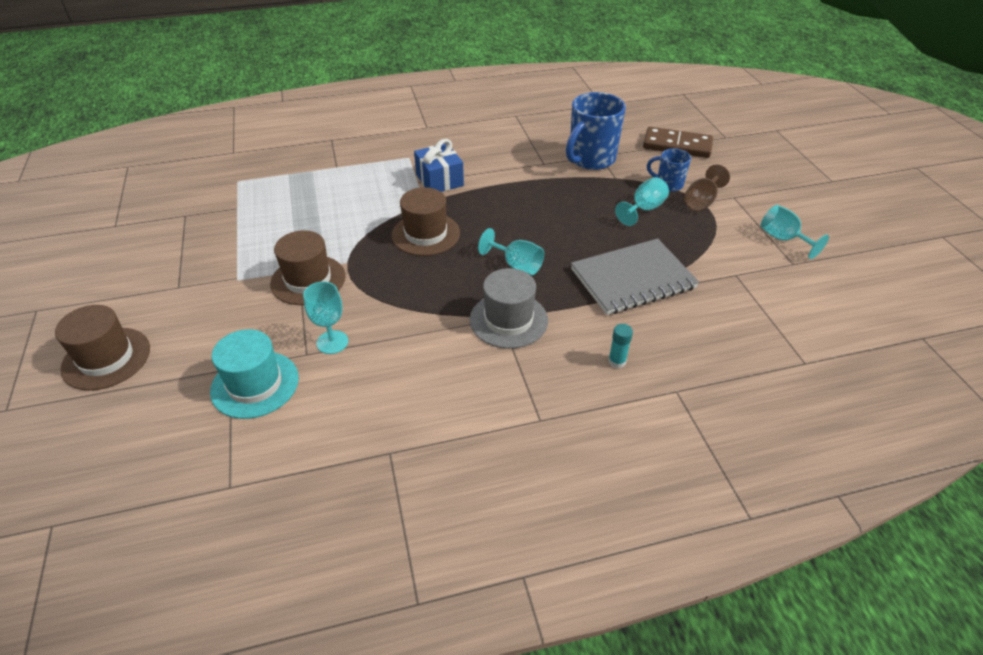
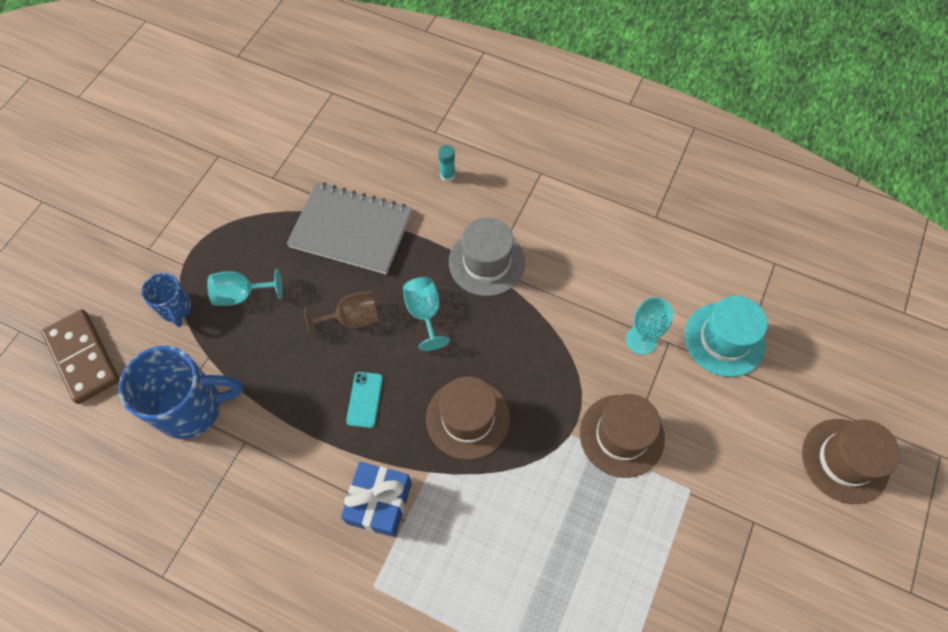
camera: 140 degrees left, 20 degrees up
(501, 209) = (365, 399): none -> turquoise phone
(701, 202) = (182, 265): brown goblet -> brown goblet (352, 319)
(783, 239) = (187, 179): turquoise goblet -> none

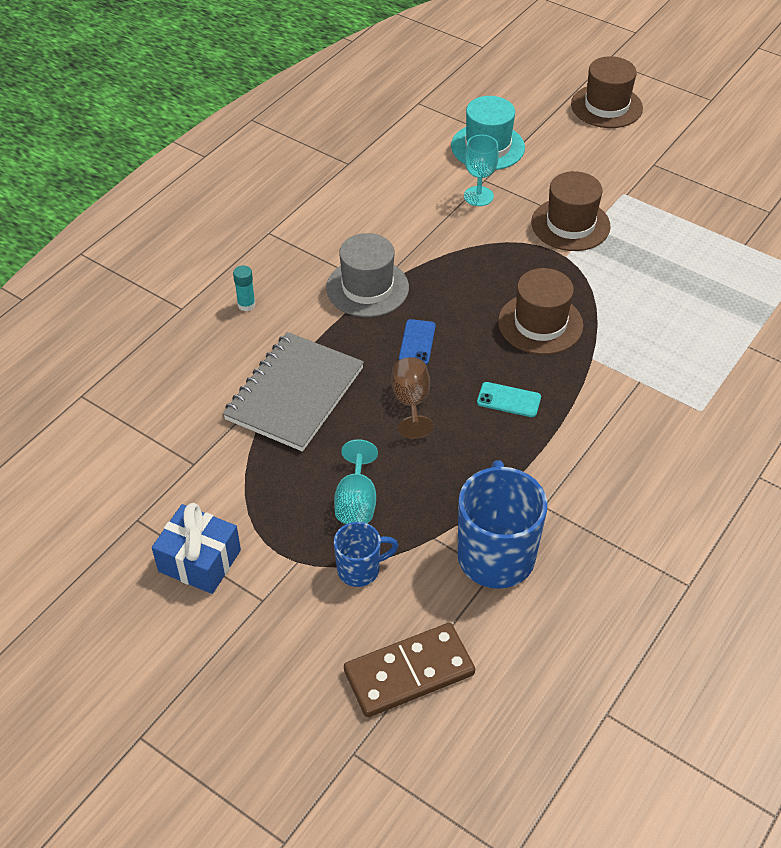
camera: 80 degrees left, 15 degrees down
(379, 503) = (620, 398): blue gift -> blue gift (199, 561)
(424, 313) = (417, 342): turquoise goblet -> blue phone

